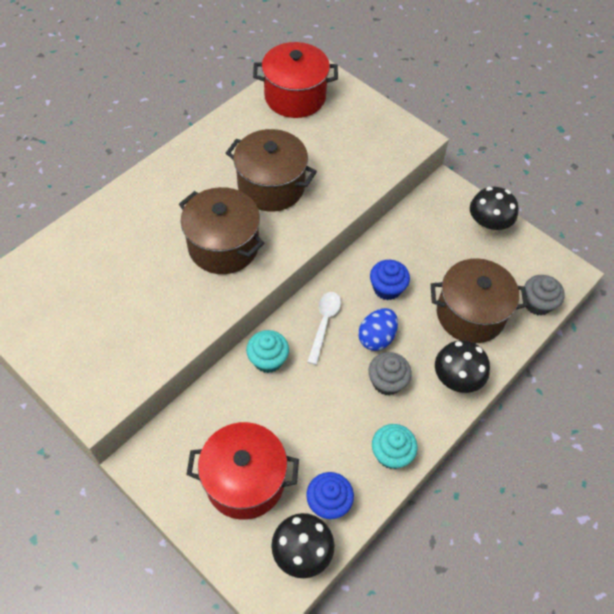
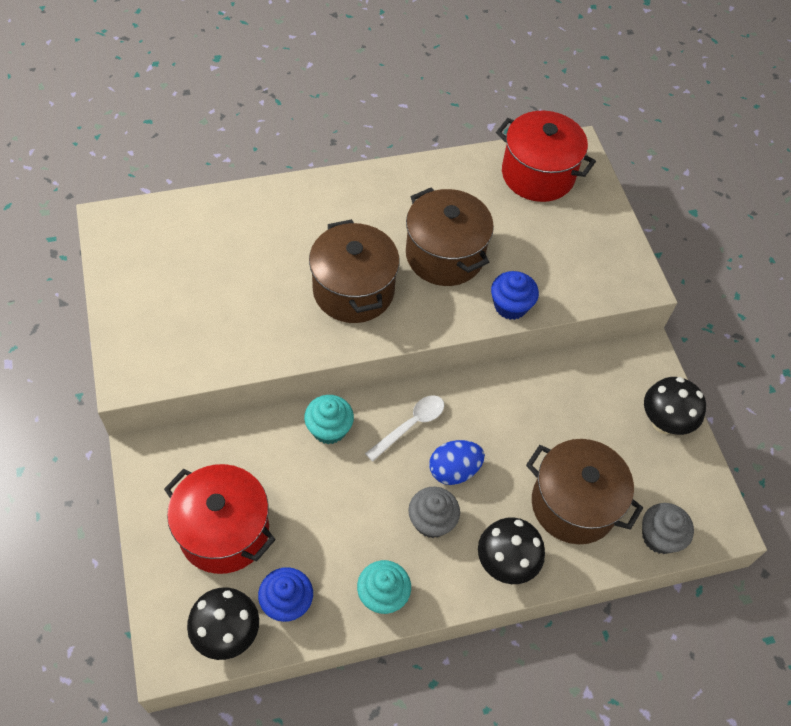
camera: 30 degrees right, 0 degrees up
(387, 288) = (502, 426): blue cupcake -> blue cupcake (510, 306)

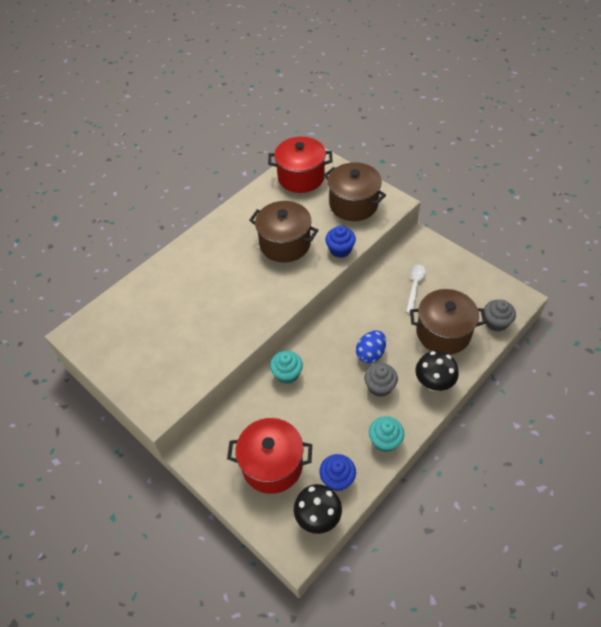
camera: 25 degrees left, 5 degrees down
(353, 290) = (250, 289): brown pot -> brown pot (353, 204)
(410, 425) = (329, 345): white spoon -> white spoon (415, 286)
(664, 422) = (454, 266): black mushroom -> none

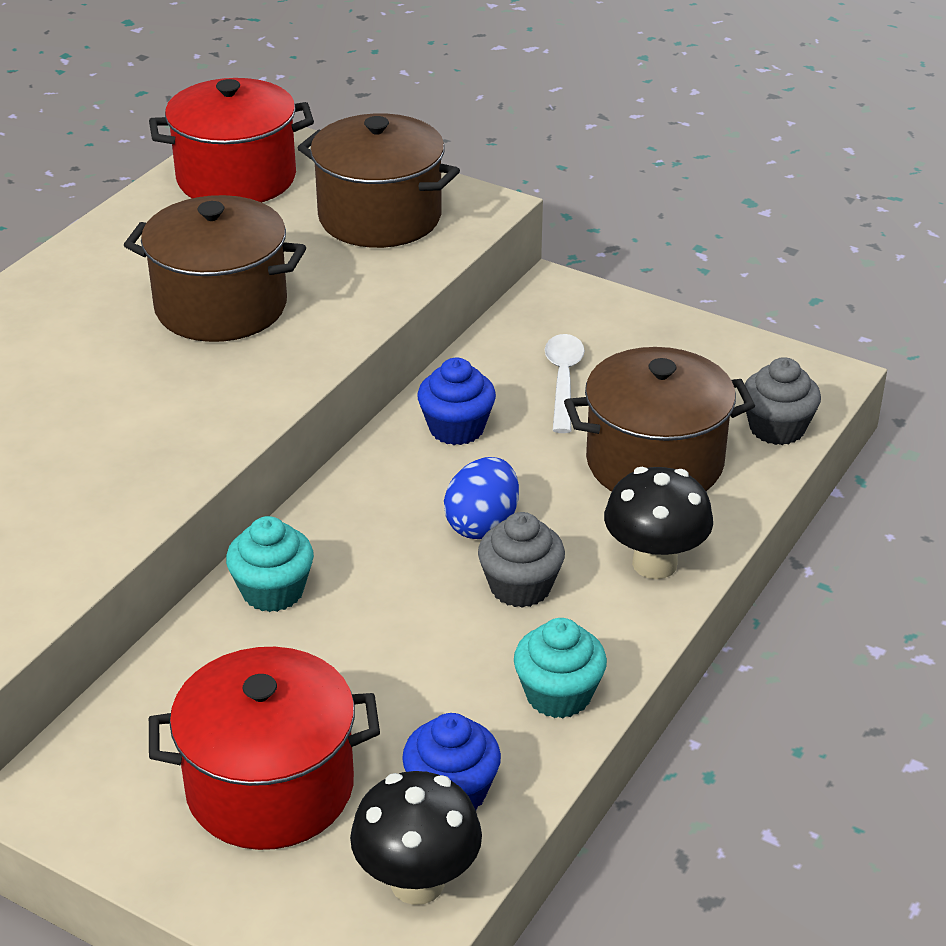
camera: 15 degrees left, 15 degrees down
(340, 250) = (365, 304): blue cupcake -> blue cupcake (456, 428)

